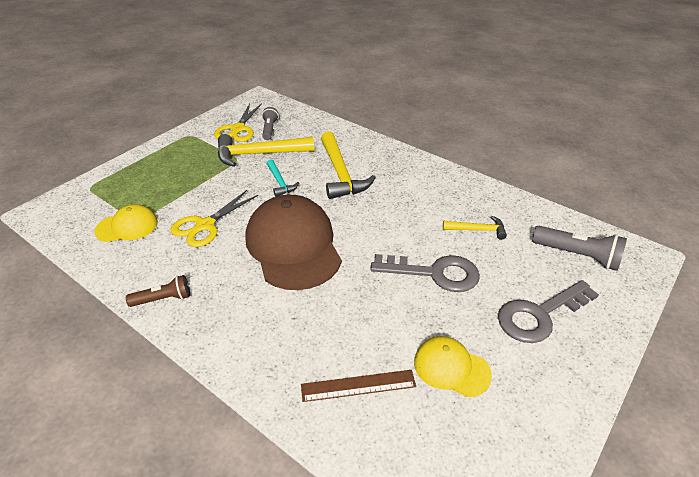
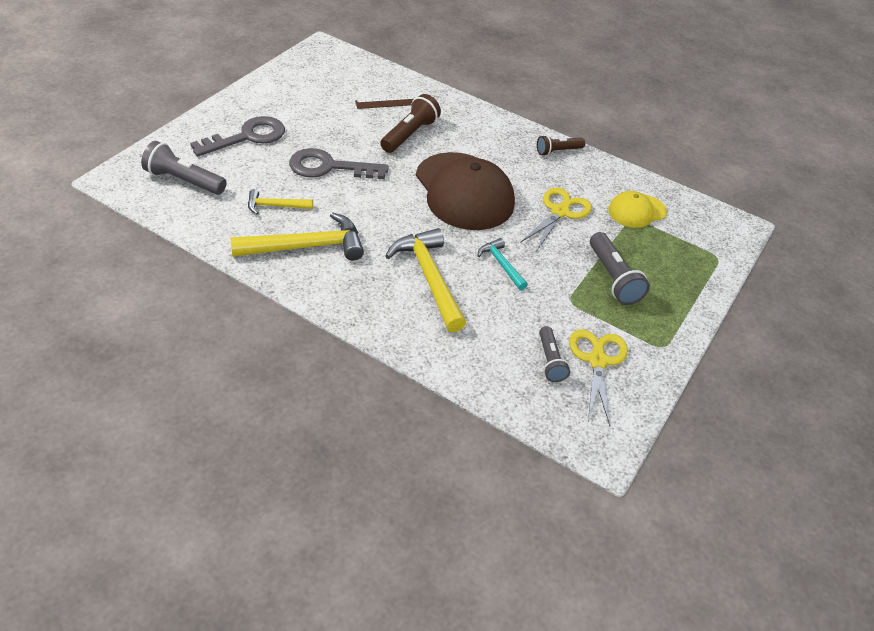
camera: 170 degrees right, 5 degrees up
(193, 173) = (613, 278): none -> grey flashlight
(258, 154) = (546, 310): yellow hammer -> yellow hammer (307, 246)
(341, 322) = (410, 134): none -> brown flashlight
(451, 368) = (328, 109): yellow cap -> none

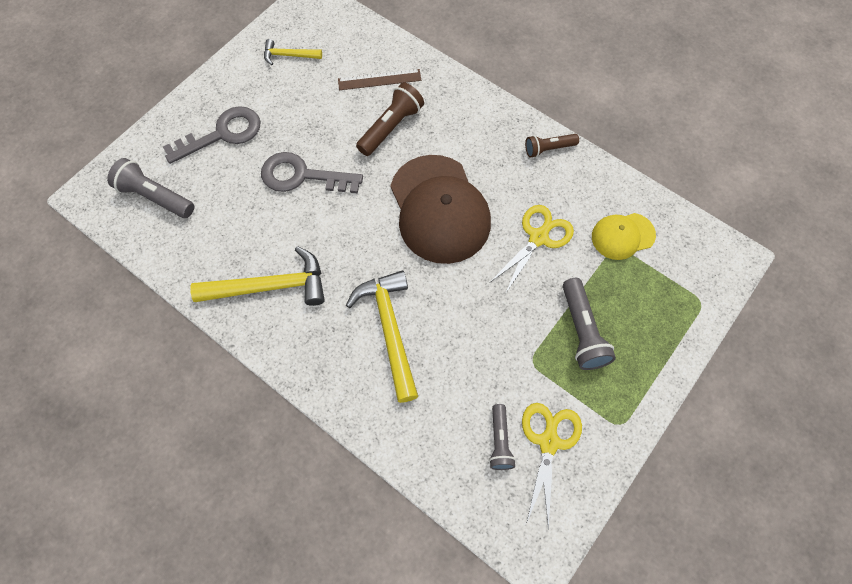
camera: 10 degrees right, 20 degrees up
(275, 206) = (243, 231): yellow hammer -> yellow hammer (288, 55)
(501, 264) = (466, 311): turquoise hammer -> none

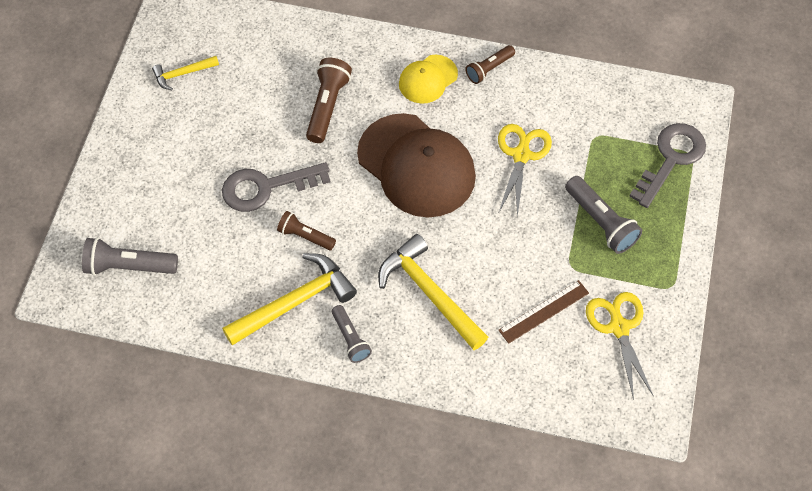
camera: 25 degrees left, 5 degrees down
(222, 134) = (160, 178): grey key -> grey key (671, 159)
(311, 232) = (305, 236): none -> brown flashlight
(379, 79) = (289, 63): brown ruler -> brown ruler (543, 311)
(499, 441) = (577, 345): grey flashlight -> grey flashlight (350, 339)
(622, 236) = (595, 123): yellow cap -> yellow cap (428, 79)

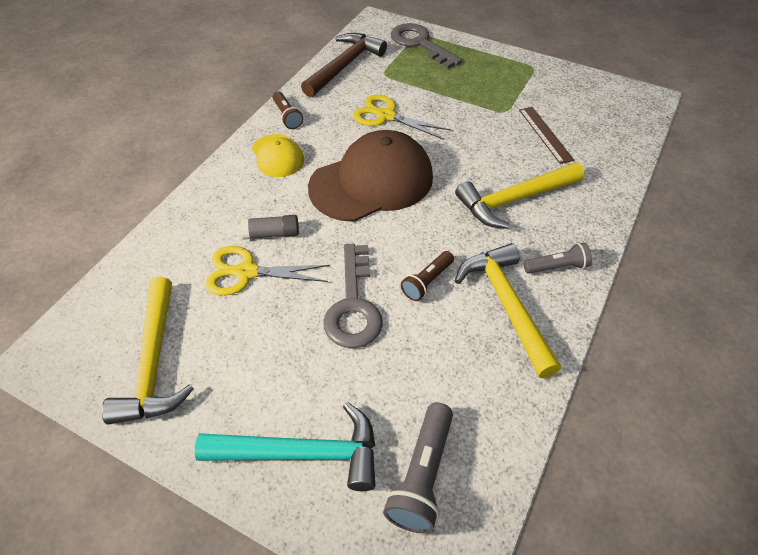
camera: 75 degrees left, 10 degrees down
(131, 188) = (302, 453): none -> turquoise hammer
(182, 74) = (154, 363): yellow hammer -> yellow hammer, size x1.87
(327, 106) = (272, 234): brown flashlight -> grey glue stick
(596, 95) = (344, 66): none -> brown hammer
(600, 222) = (466, 88): grey flashlight -> none
(619, 327) = (565, 98): yellow scissors -> yellow scissors (246, 272)

